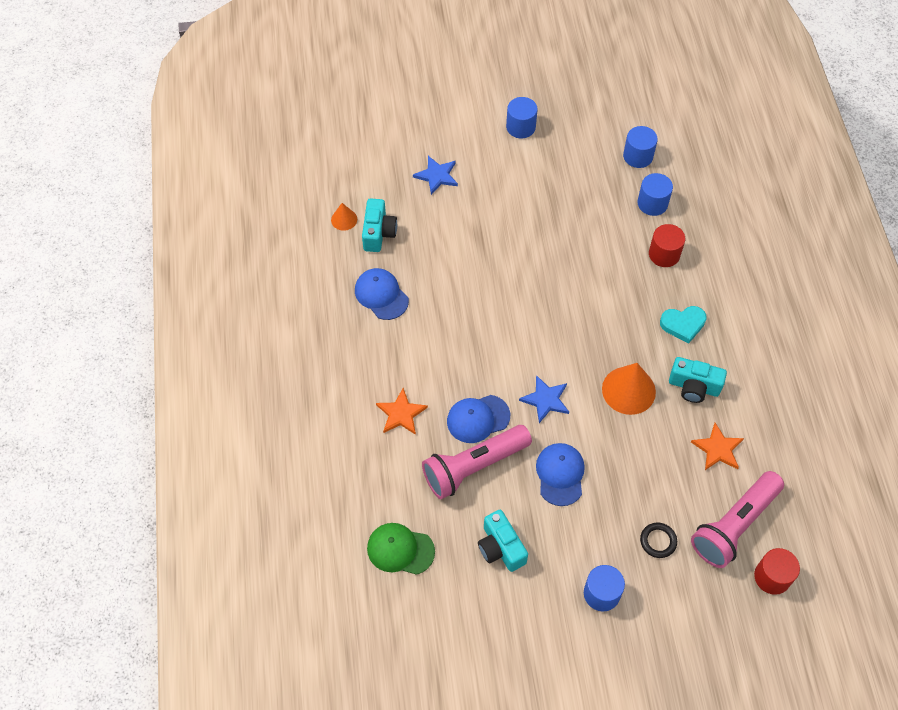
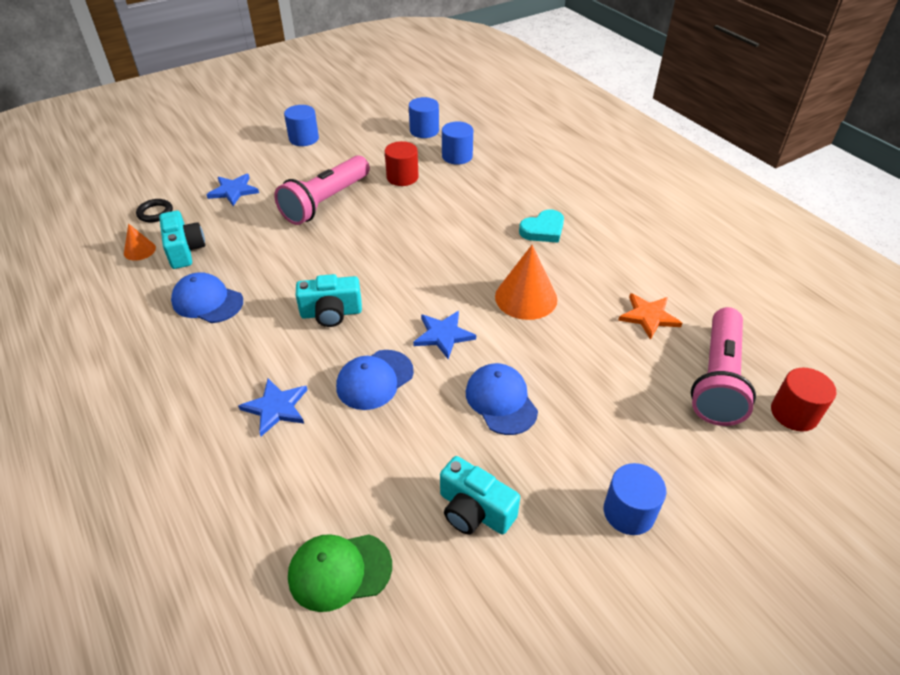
camera: 25 degrees left, 15 degrees down
(401, 414) = (276, 408): orange star -> blue star
(473, 467) = (393, 431): pink flashlight -> pink flashlight (325, 202)
(658, 541) = (652, 426): black ring -> black ring (155, 213)
(664, 254) = (490, 186): red cylinder -> red cylinder (402, 177)
(693, 387) = (587, 274): turquoise camera -> turquoise camera (331, 313)

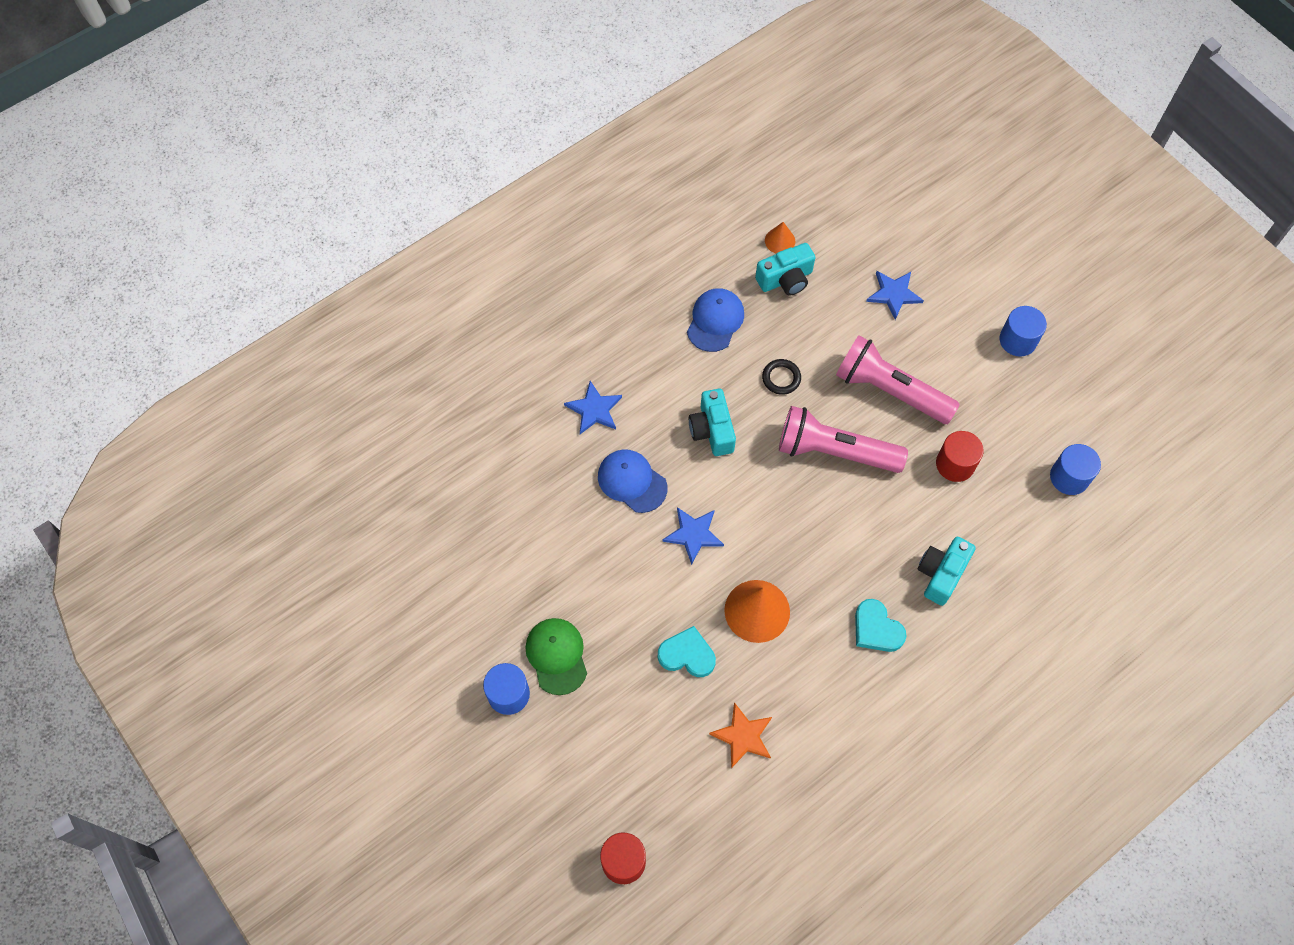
camera: 85 degrees right, 20 degrees up
(155, 213) = (841, 233): black ring -> black ring (781, 378)
(339, 571) = (451, 485): green cap -> green cap (557, 656)
(457, 156) = (1015, 523): blue cylinder -> none
(474, 511) = (504, 574): turquoise camera -> turquoise camera (941, 574)
(501, 401) = (616, 590): blue cap -> none
(571, 349) = (687, 655): none -> turquoise heart
(717, 379) = (661, 794): pink flashlight -> pink flashlight (834, 451)

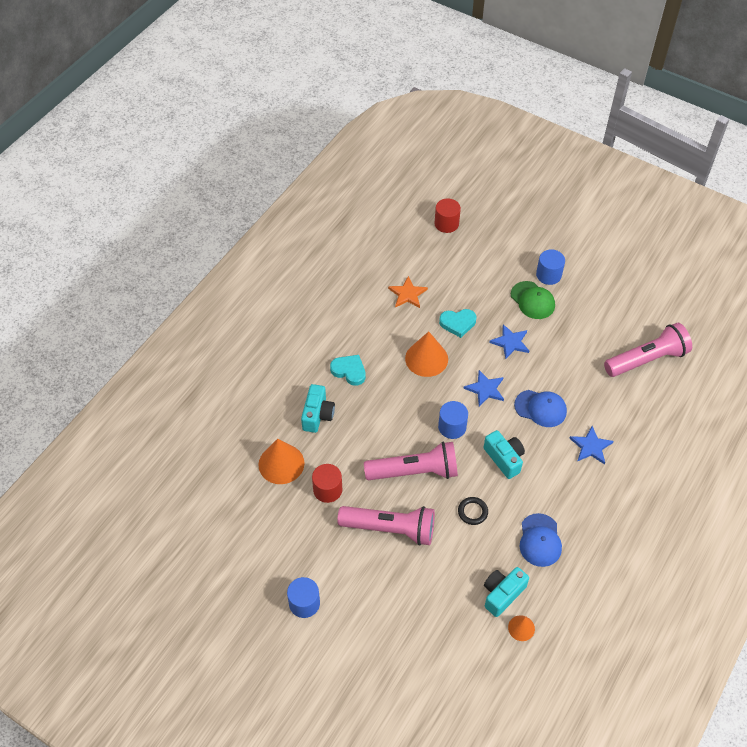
camera: 160 degrees right, 10 degrees down
(448, 503) = (647, 359): none -> pink flashlight
(894, 294) = (413, 610): blue star -> blue star (510, 342)
(1008, 519) = (281, 463): none -> orange cone
(1069, 477) = (244, 506): blue cylinder -> blue cylinder (452, 427)

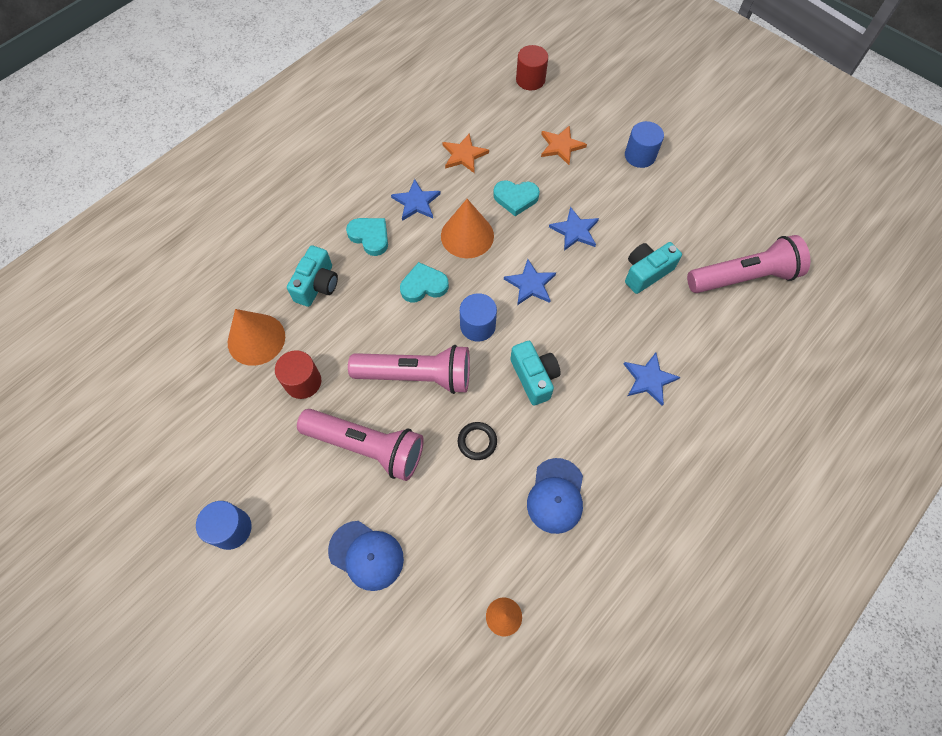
camera: 10 degrees right, 10 degrees up
(379, 338) = (416, 202): none -> blue star
(402, 402) = (424, 285): none -> turquoise heart
(484, 276) = (561, 146): none -> orange star
(502, 594) = (489, 563): turquoise camera -> turquoise camera (646, 272)
(532, 300) = (613, 183): green cap -> none
(540, 408) = (594, 319): blue cap -> blue cap (366, 555)

